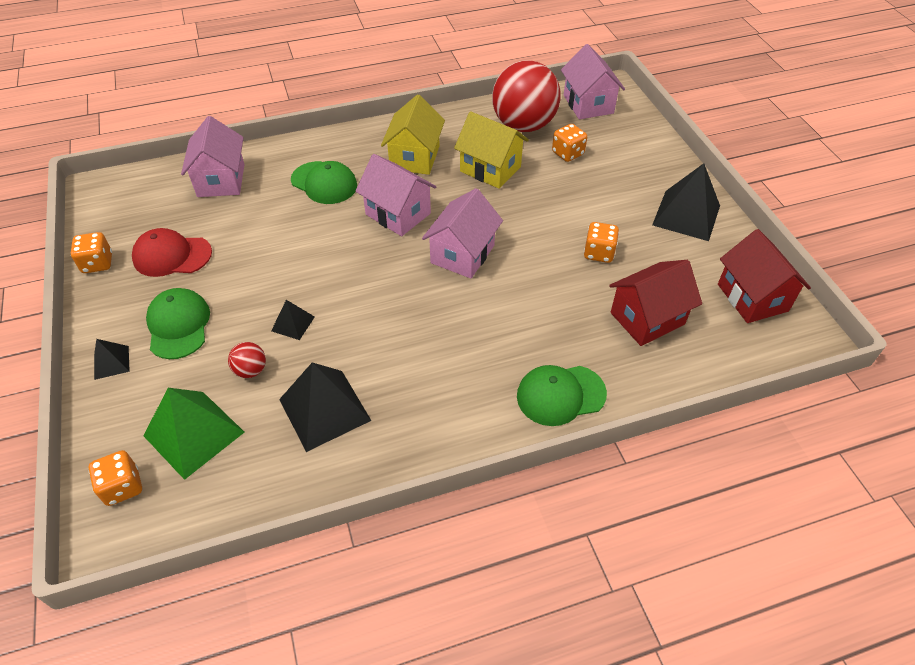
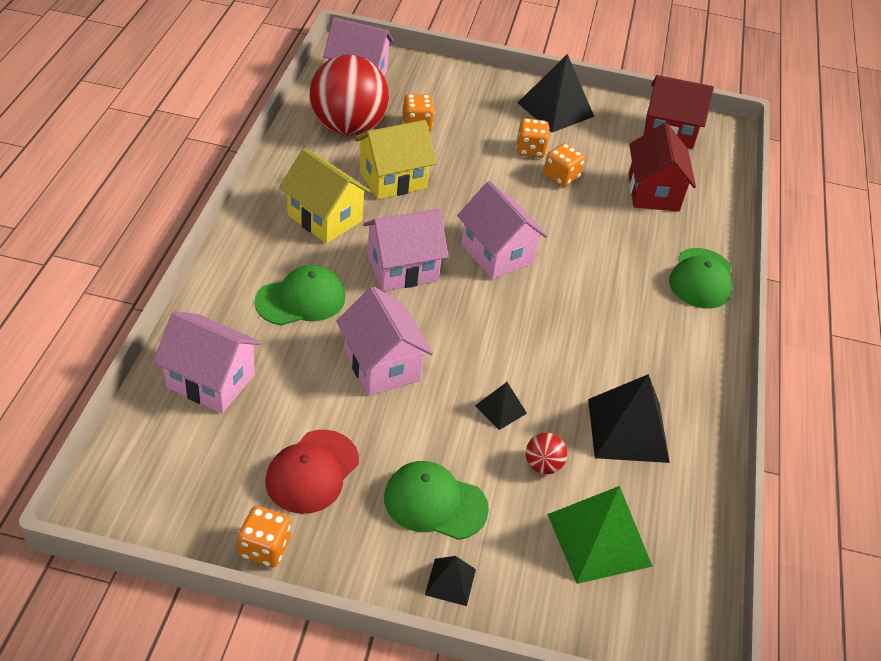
camera: 65 degrees left, 5 degrees down
(123, 487) = (634, 621): orange dice -> orange dice (530, 150)
(291, 245) = (382, 365): none -> pink house

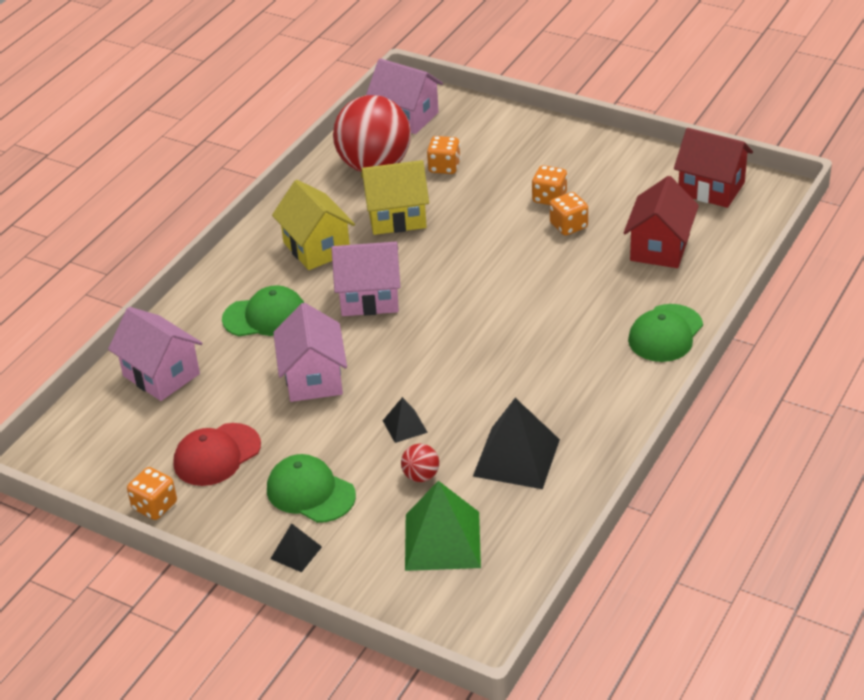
camera: 25 degrees right, 5 degrees down
(497, 254) = (467, 293): pink house -> none
(555, 109) = (597, 159): black pyramid -> none

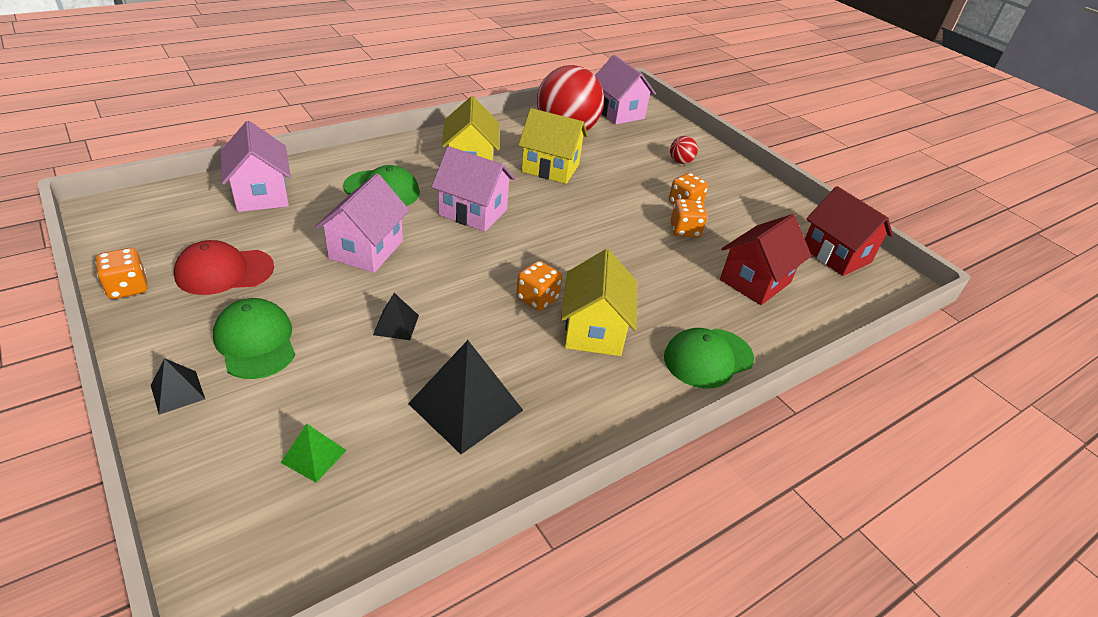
camera: 20 degrees right, 0 degrees up
(421, 476) = (362, 378): red ball -> red ball (680, 162)
(442, 540) = (313, 456): green pyramid -> green pyramid, size x0.50
(444, 167) = (618, 152): orange dice -> orange dice (537, 299)
(562, 354) = (594, 330): none -> yellow house

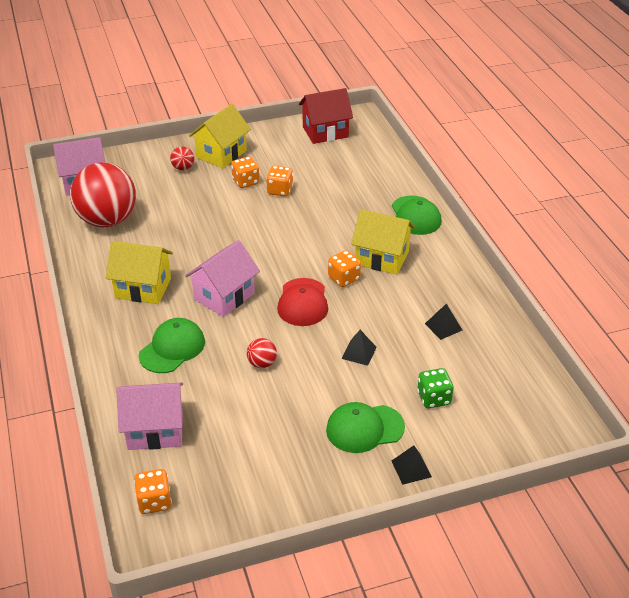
camera: 70 degrees left, 0 degrees up
(128, 288) = (281, 512): orange dice -> orange dice (154, 501)
(224, 271) = (272, 451): red cap -> red cap (303, 302)
(312, 406) = (434, 398): none -> green dice
(313, 456) = (476, 398): green pyramid -> none
(366, 249) = (262, 363): pink house -> red ball
(466, 406) = (443, 327): black pyramid -> black pyramid, size x0.50
(550, 168) = (169, 241): yellow house -> yellow house (221, 154)
(755, 281) = (345, 175): red house -> none

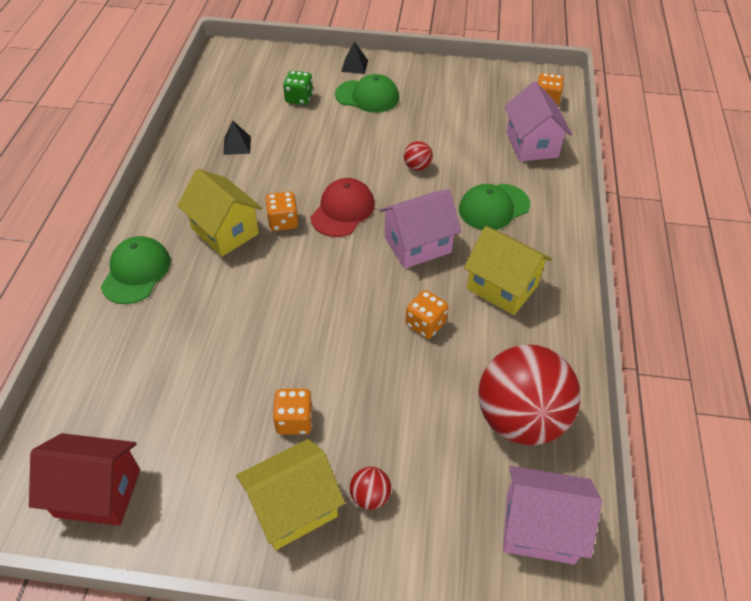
camera: 155 degrees left, 10 degrees up
(155, 430) = (532, 144): pink house -> pink house turned 60 degrees clockwise
(280, 190) = (260, 382): orange dice -> orange dice (425, 324)
(359, 352) = (327, 148): black pyramid -> none

